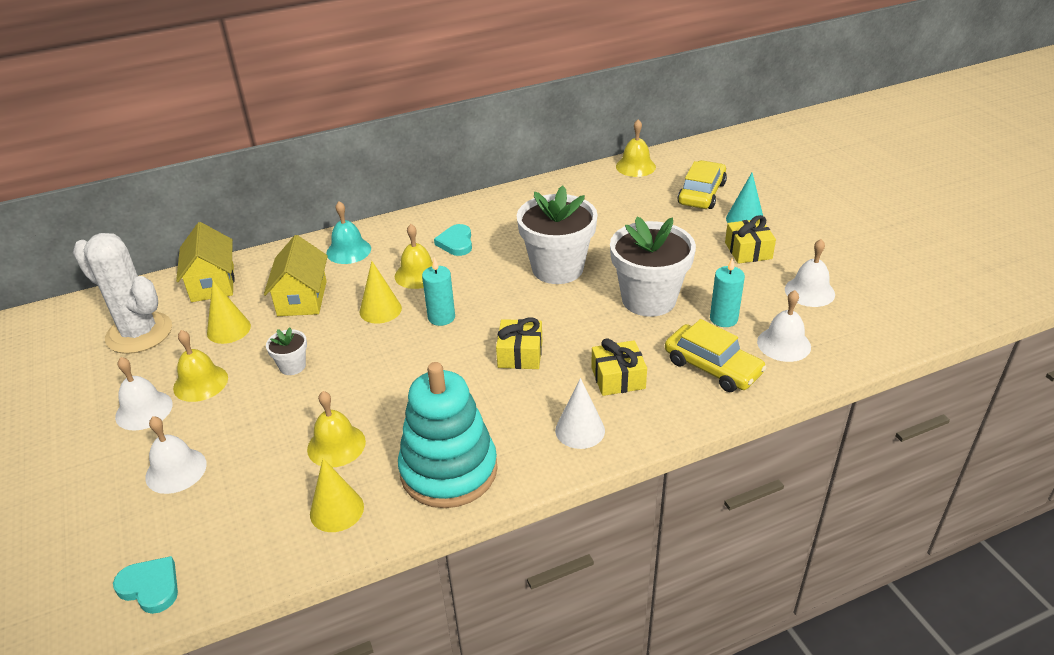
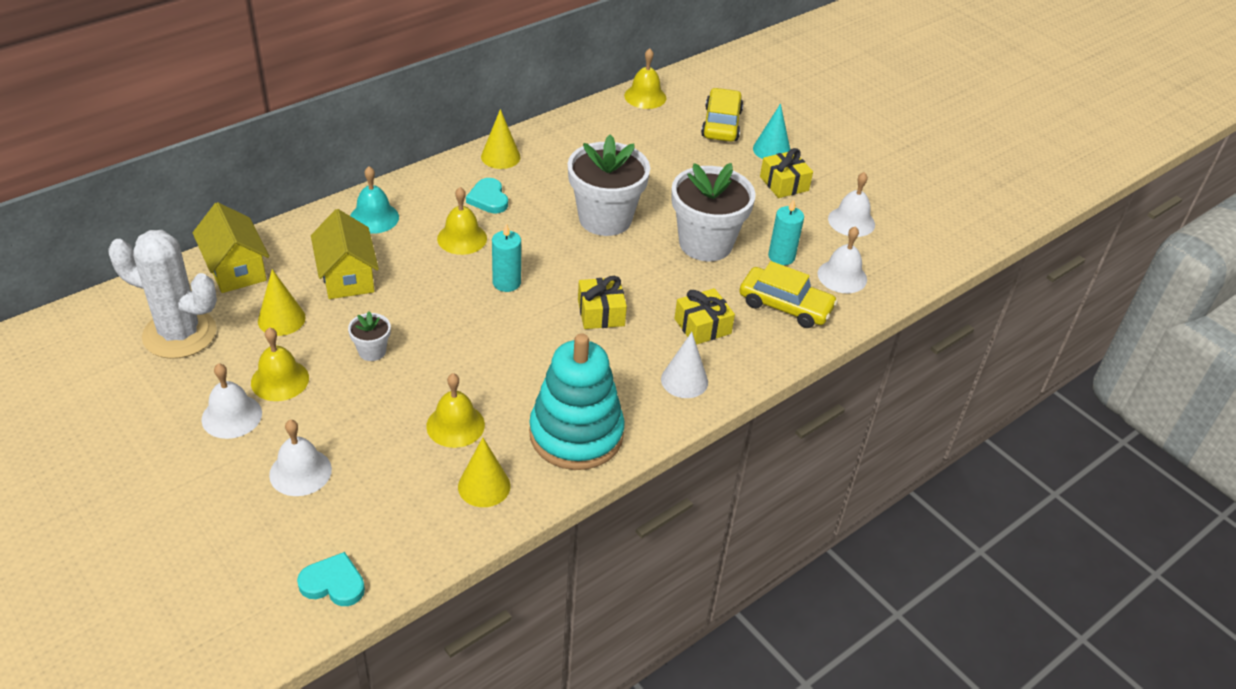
camera: 20 degrees left, 5 degrees up
(380, 310) = (439, 281): yellow cone -> yellow cone (500, 157)

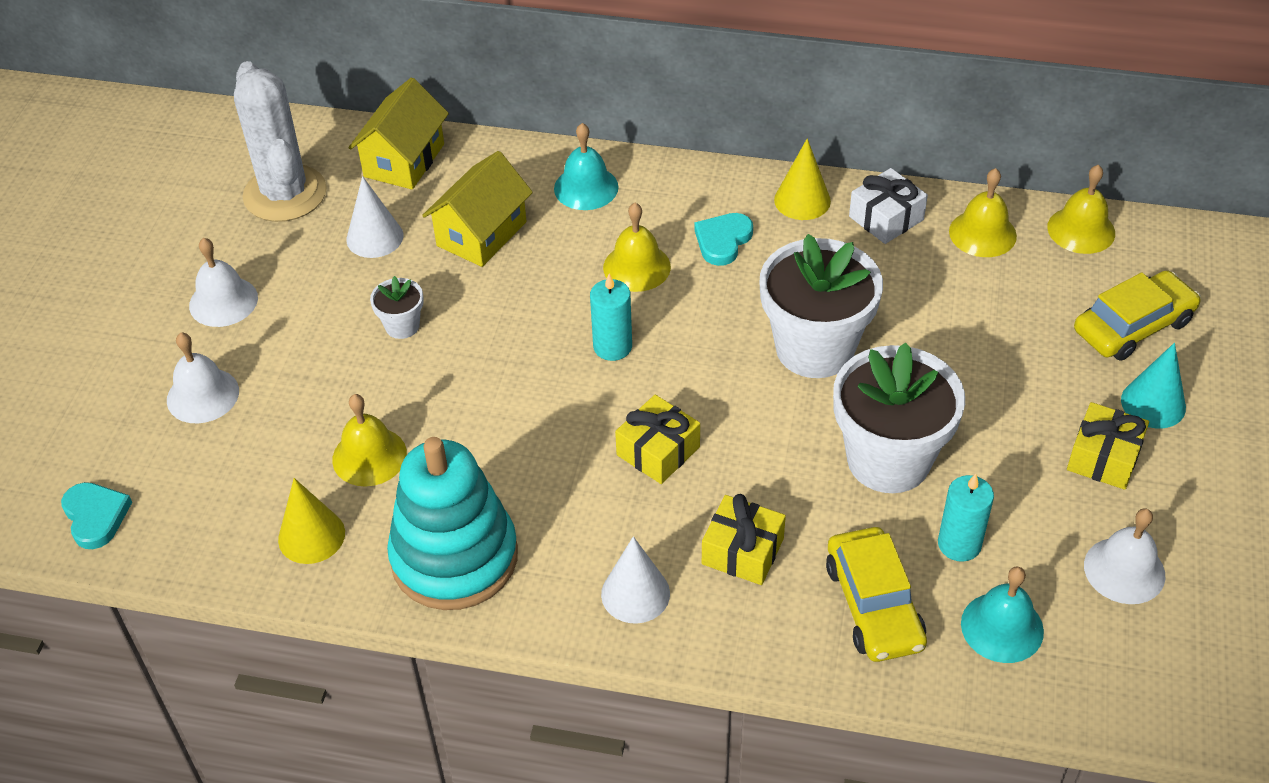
camera: 55 degrees right, 5 degrees up
(280, 380) = (298, 296): yellow bell -> yellow bell (982, 233)
(281, 319) = (374, 237): yellow cone -> white cone
(553, 141) = (886, 218): none -> white gift
(842, 276) = (1002, 627): white bell -> turquoise bell

